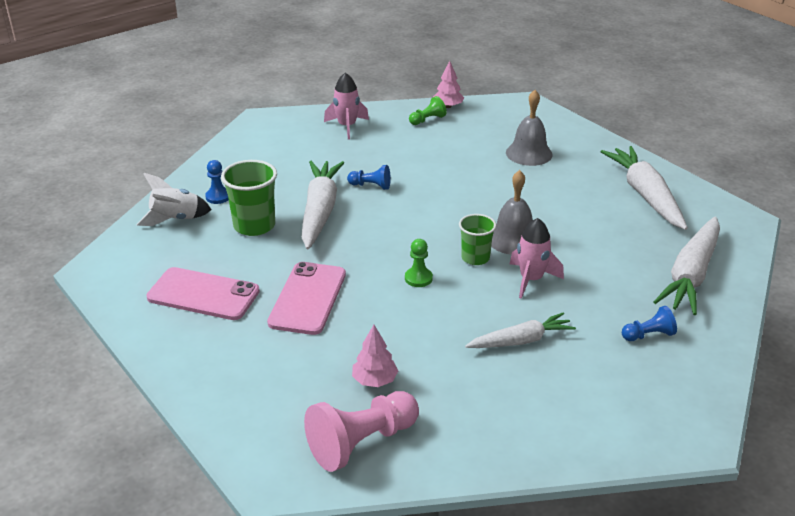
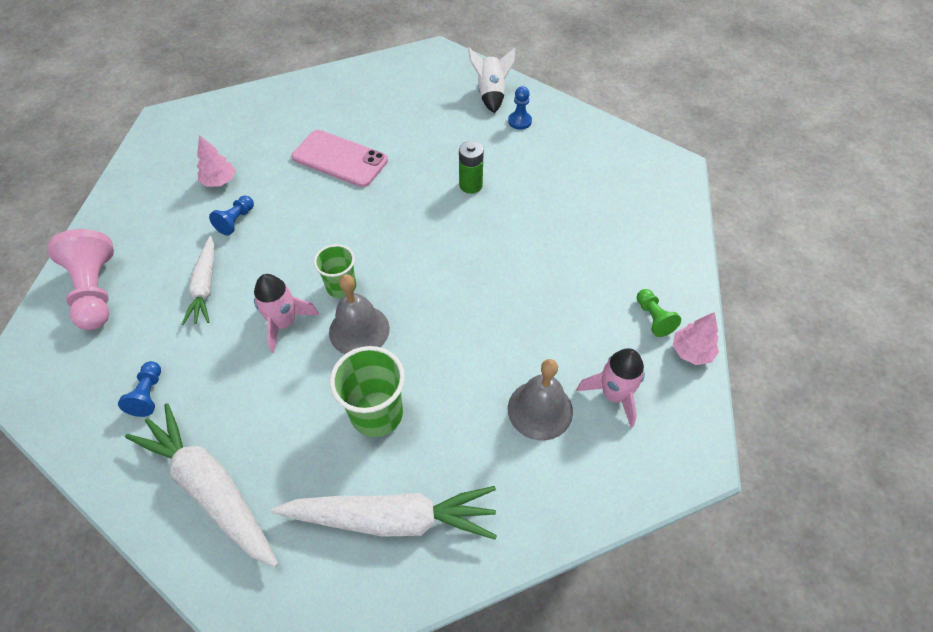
camera: 105 degrees right, 20 degrees up
(203, 294) = (375, 103): pink phone -> none
(254, 226) = (462, 139): green cup -> green cup (377, 414)
(320, 211) = (470, 185): white carrot -> green battery
(347, 126) = (646, 235): pink rocket -> pink rocket (613, 394)
(361, 443) = (164, 163): pink pawn -> pink pawn (96, 291)
(371, 186) = (506, 232): blue pawn -> blue pawn (236, 221)
(418, 278) = (331, 235): green pawn -> none

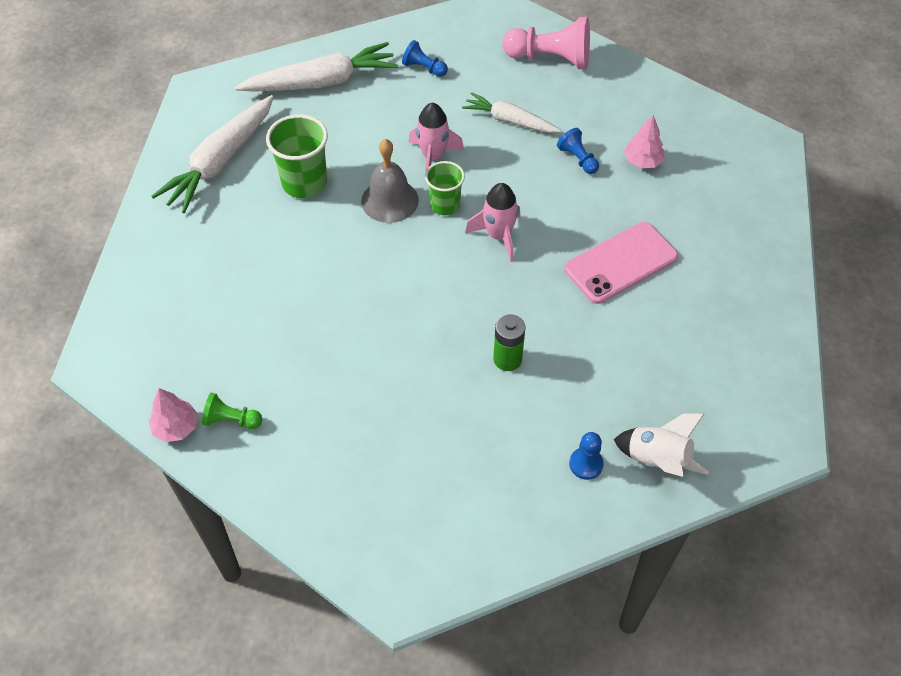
camera: 120 degrees right, 0 degrees up
(540, 409) = (222, 283): grey bell -> none
(613, 394) = (191, 340): pink rocket -> pink rocket (498, 236)

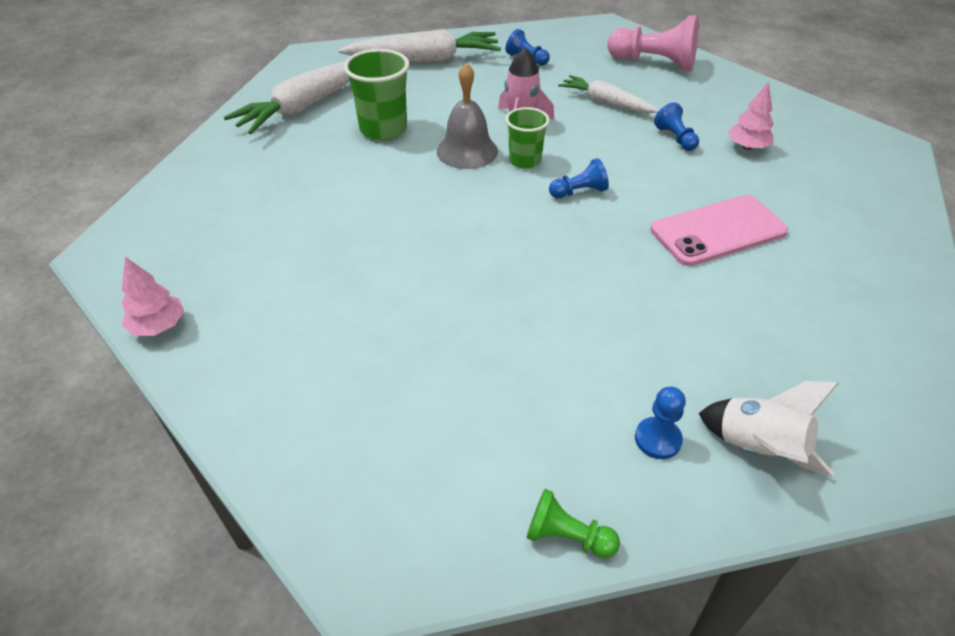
camera: 10 degrees right, 10 degrees down
(231, 420) = (224, 327): green pawn -> green pawn (567, 537)
(498, 236) = (579, 192): pink rocket -> blue pawn
(507, 359) = (570, 307): green battery -> none

